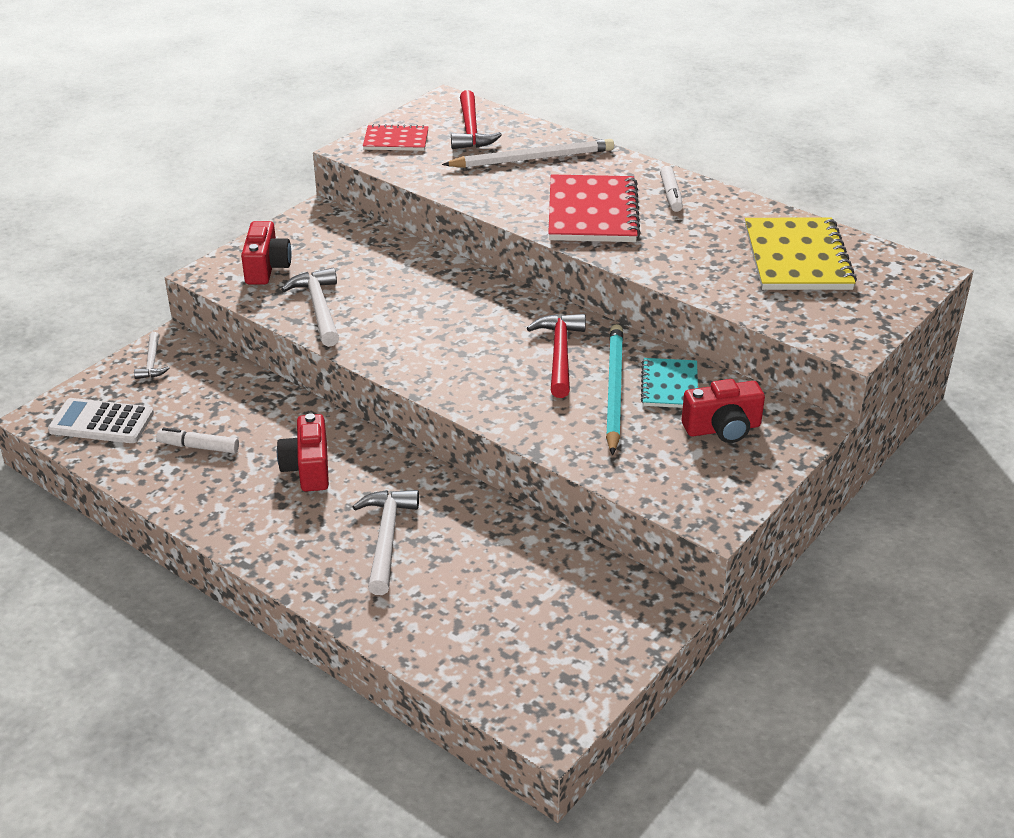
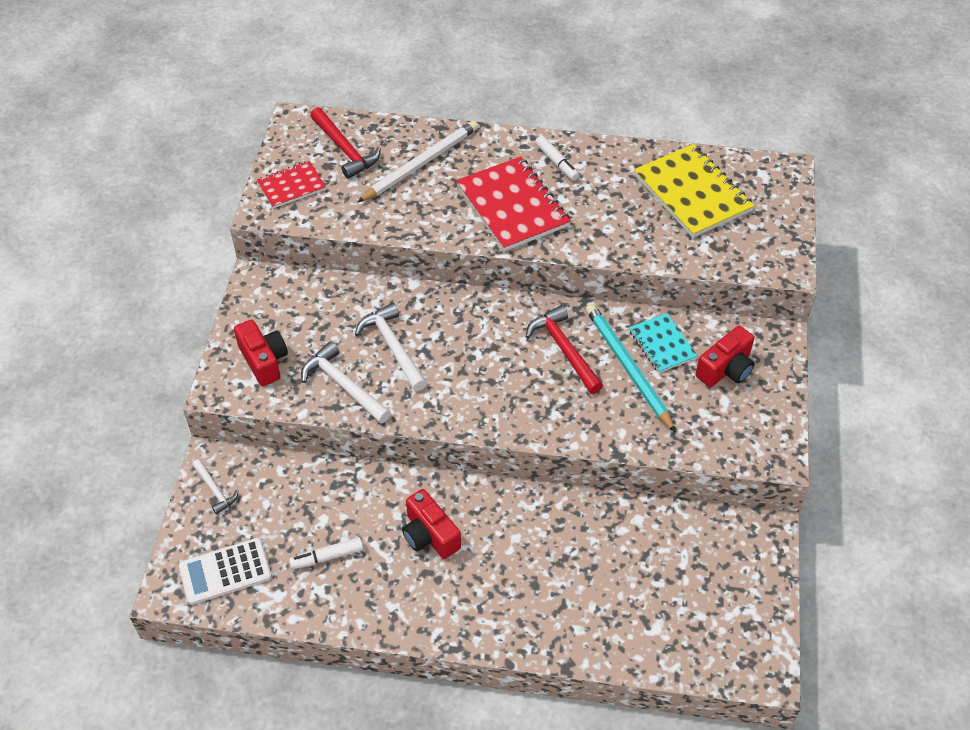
camera: 30 degrees left, 15 degrees up
(386, 539) = (538, 571): white hammer -> white hammer (393, 347)

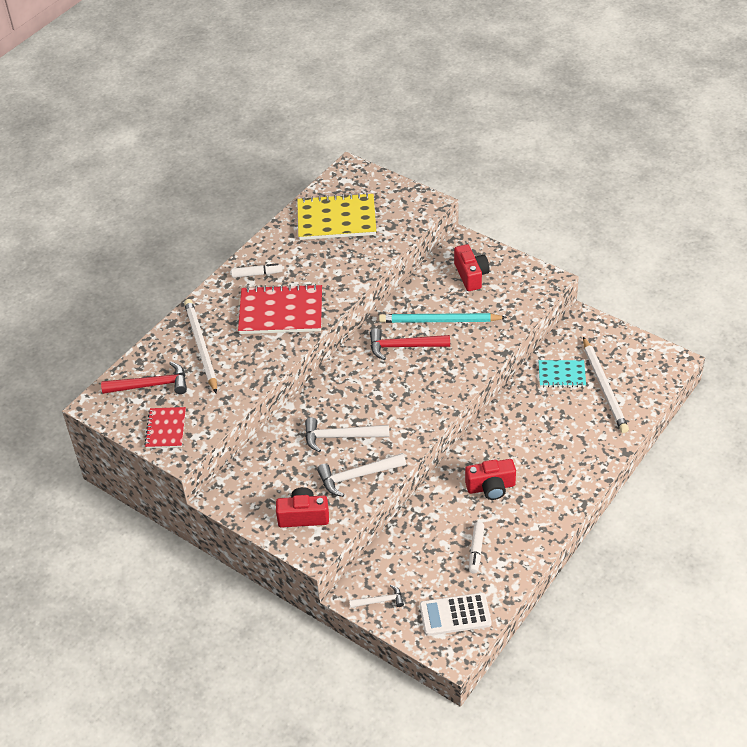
camera: 60 degrees left, 5 degrees down
(225, 571) = (455, 615): white calculator -> white calculator turned 75 degrees clockwise
(662, 344) = (432, 297): turquoise notebook -> turquoise notebook (561, 375)
(664, 601) = (604, 387): none -> white pencil

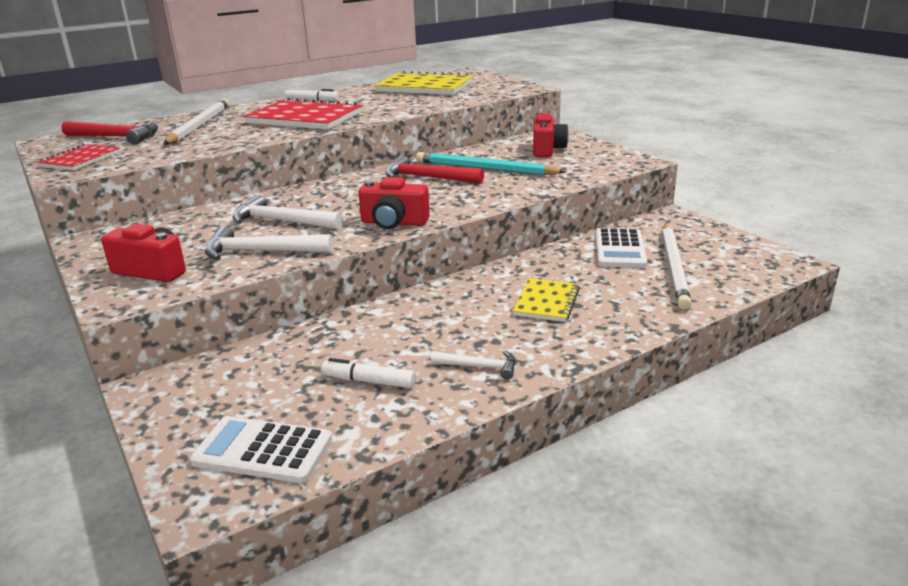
camera: 20 degrees right, 20 degrees down
(380, 601) = (175, 403): white hammer -> white hammer (479, 367)
(476, 550) = (369, 381): white marker -> white marker turned 75 degrees clockwise
(491, 487) = (448, 323): red camera -> red camera (394, 223)
(540, 448) = (546, 302): none -> yellow notebook
(561, 375) = (619, 249): turquoise notebook -> white calculator

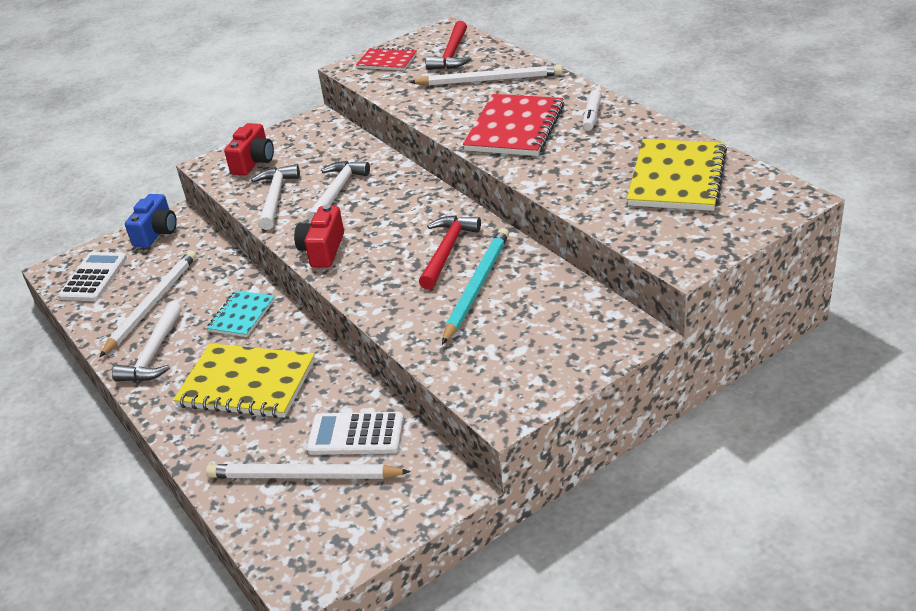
camera: 90 degrees right, 10 degrees up
(178, 400) = (156, 233): none -> blue camera
(369, 381) = (152, 304): white marker -> white pencil
(425, 314) = (242, 315): none -> turquoise notebook
(479, 367) = (154, 353): white hammer -> white hammer, size x1.69
(546, 302) = (247, 383): yellow notebook -> yellow notebook, size x1.76
(547, 149) = (555, 330): red camera -> none

